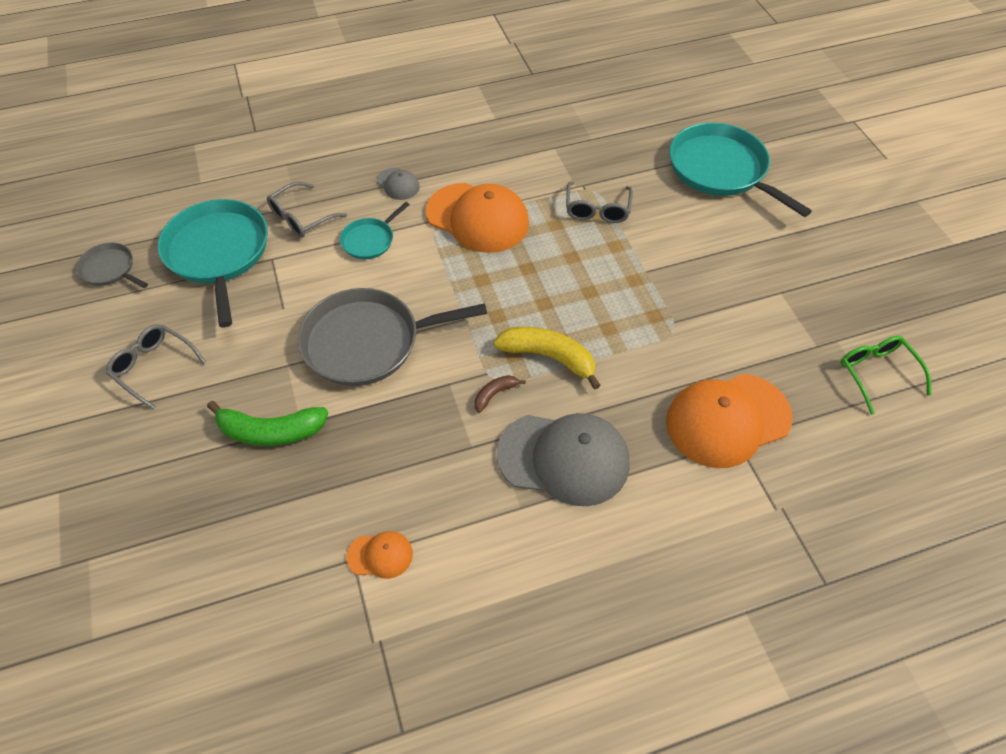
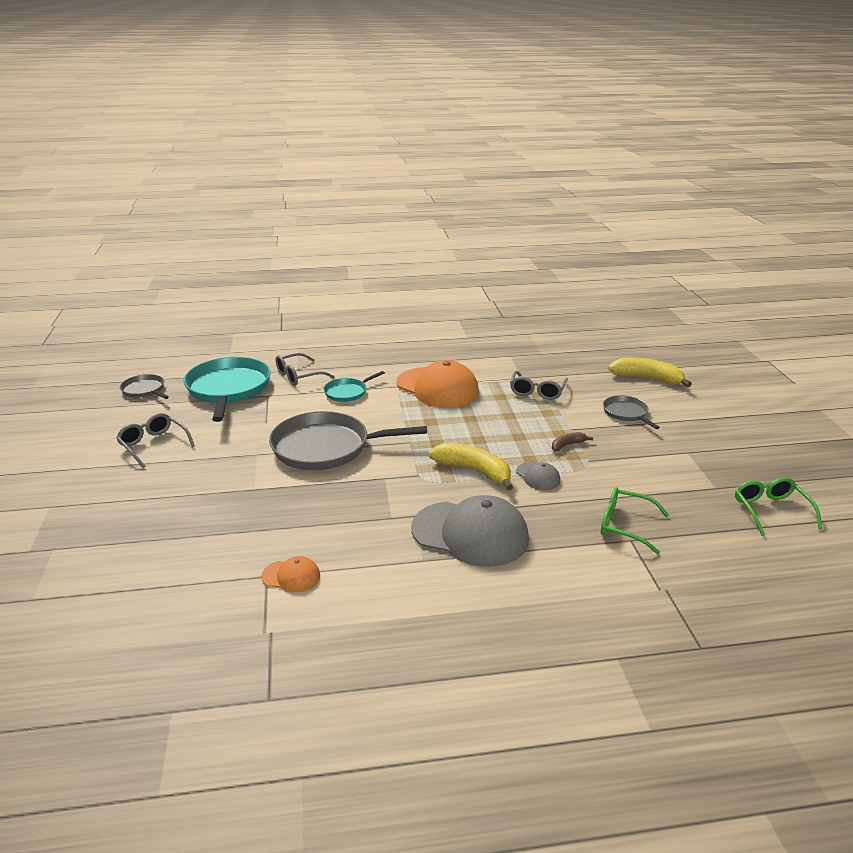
camera: 10 degrees right, 25 degrees down
(270, 431) = (229, 490): green banana -> none
(398, 184) = (380, 365): grey cap -> grey cap (538, 476)
(495, 394) = (421, 488): brown banana -> brown banana (567, 445)
(705, 235) = (626, 413): none -> grey pan
(721, 170) = (647, 378): turquoise pan -> yellow banana
(727, 420) = (624, 525): orange cap -> green glasses

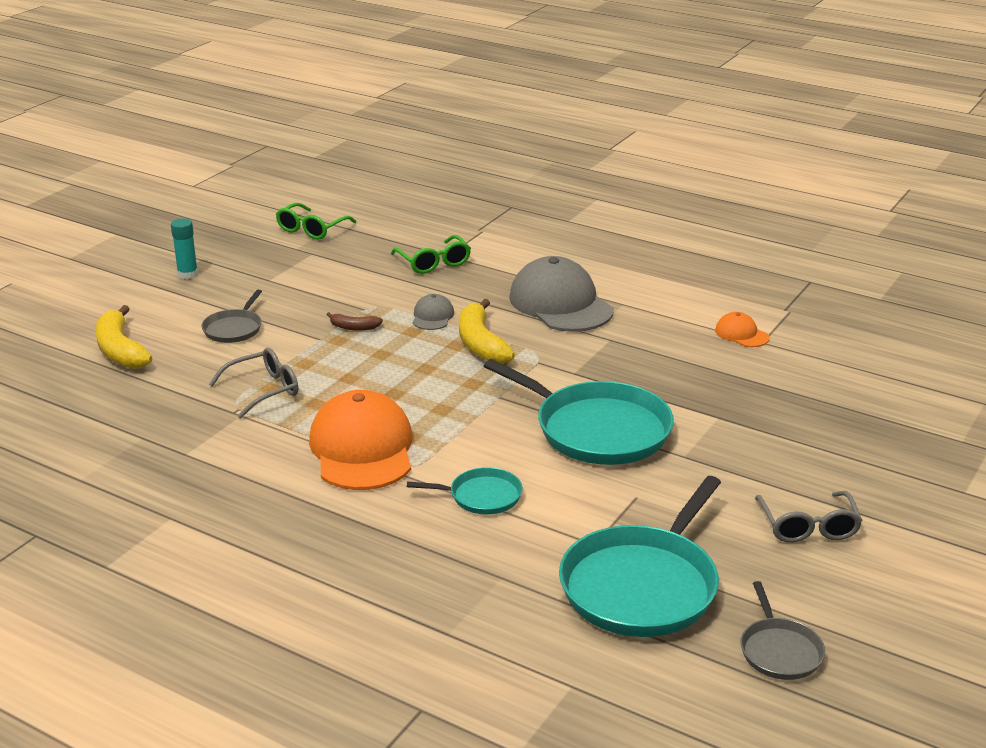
camera: 140 degrees left, 0 degrees up
(298, 376) = (514, 561): grey glasses -> none
(326, 447) = (597, 429): grey pan -> turquoise pan
(736, 432) = (187, 274): none -> turquoise glue stick

